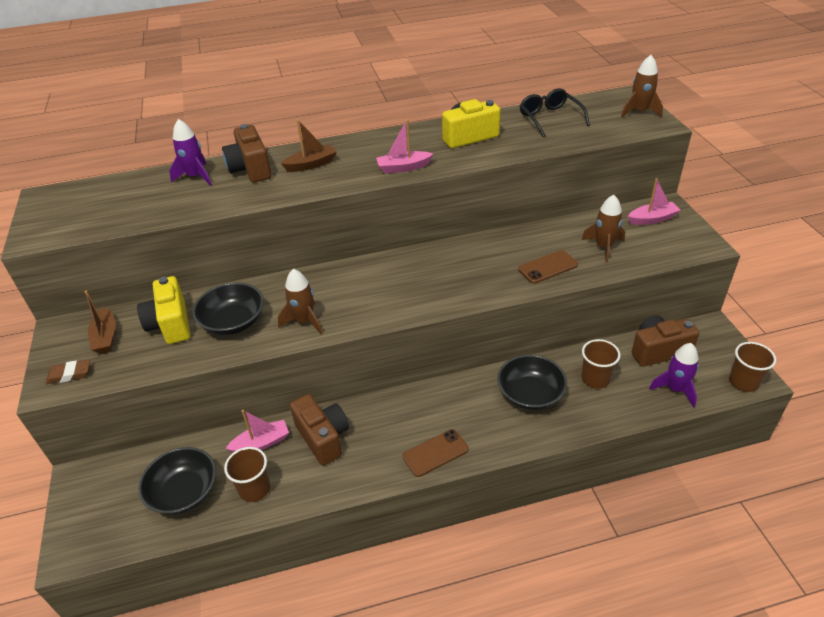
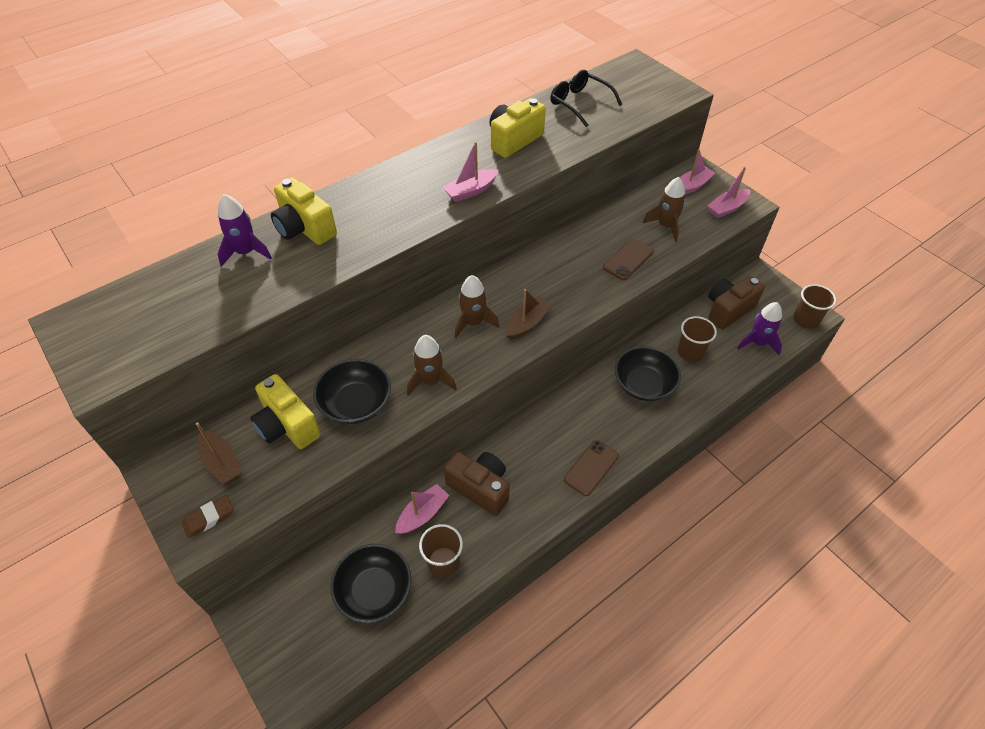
camera: 25 degrees left, 10 degrees up
(250, 169) = (304, 228): brown camera -> yellow camera
(311, 164) = (370, 208): brown boat -> brown boat (527, 323)
(639, 112) = (657, 80): brown rocket -> brown rocket (473, 322)
(679, 245) = (727, 208): none -> pink boat

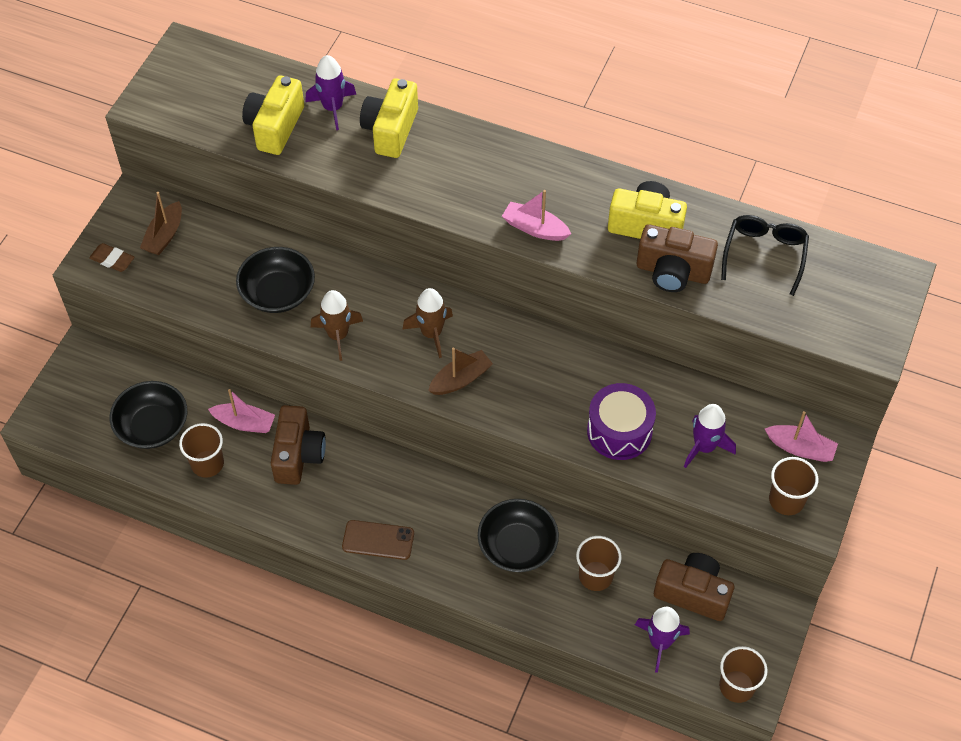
camera: 60 degrees right, 5 degrees up
(287, 426) = (225, 258): yellow camera -> yellow camera (275, 127)
(527, 323) = (460, 379): brown boat -> brown boat turned 45 degrees counterclockwise
(563, 144) = (673, 272): none -> brown camera
(628, 259) = (619, 431): brown phone -> purple drum
(665, 226) = (704, 447): brown rocket -> purple rocket
(727, 208) = (786, 500): pink boat -> brown cup

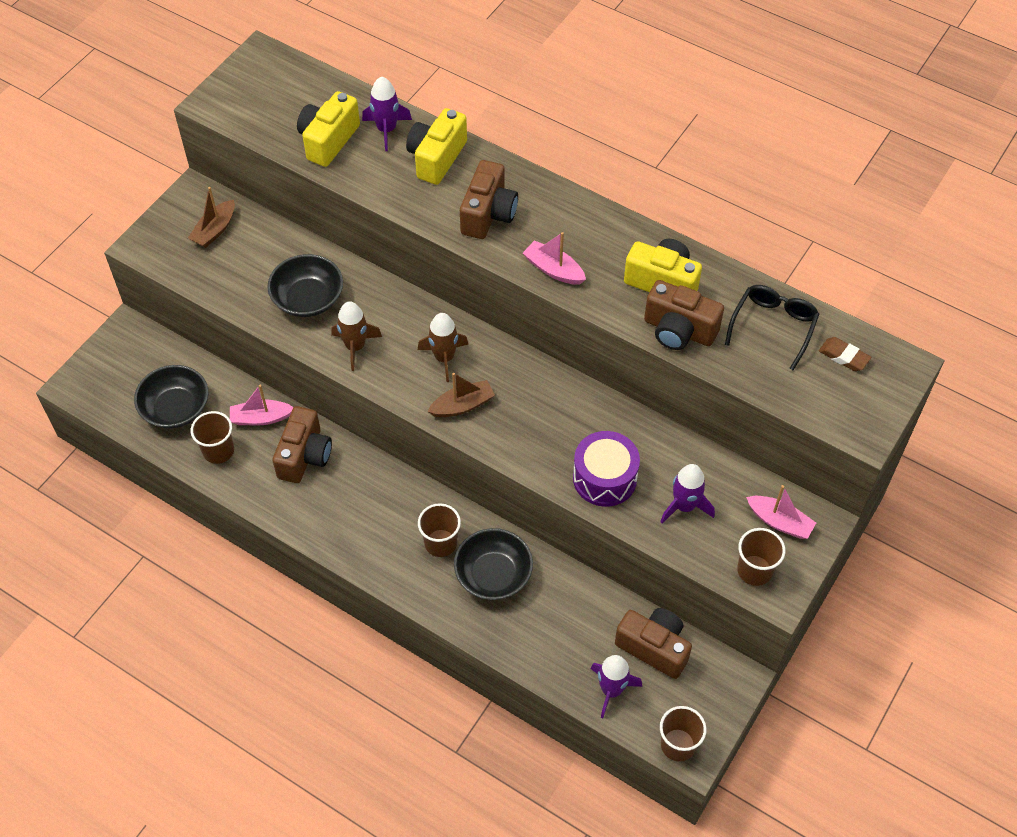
camera: 10 degrees right, 0 degrees up
(112, 260) = (162, 246): brown eraser -> brown eraser (843, 356)
(244, 423) = (261, 418): pink boat -> pink boat turned 150 degrees clockwise
(378, 540) = (362, 548): brown phone -> none
(456, 181) = (488, 214): none -> brown camera
(595, 576) = (563, 615): brown cup -> brown cup (440, 543)

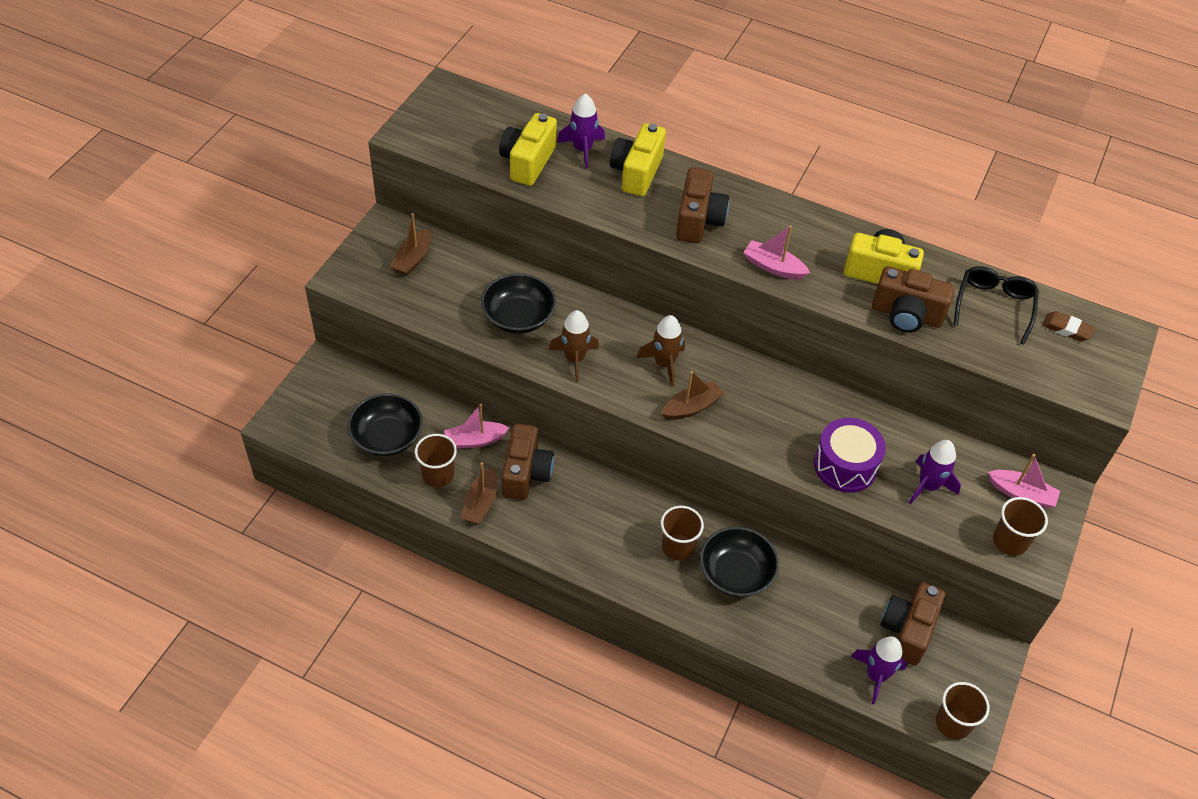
camera: 10 degrees left, 5 degrees down
(255, 482) = (481, 503): none -> brown boat
(654, 647) = (907, 630): brown camera -> brown camera turned 90 degrees counterclockwise

